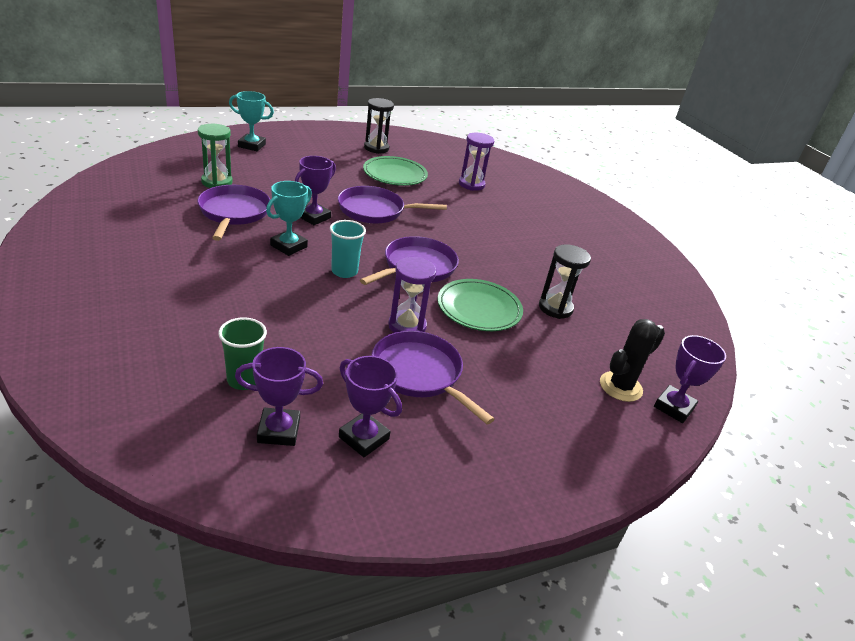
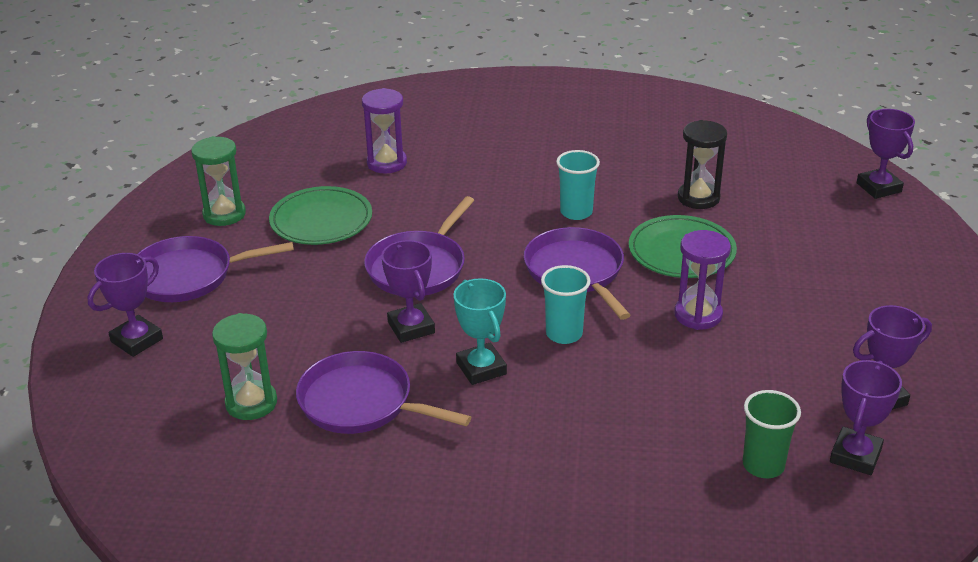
camera: 55 degrees left, 0 degrees up
(252, 145) = (137, 340): turquoise trophy -> purple trophy
(376, 148) = (224, 214): black hourglass -> green hourglass
(419, 373) = (786, 330): purple pan -> purple pan (188, 276)
(485, 257) = (576, 212): none -> turquoise cup
(620, 387) = (841, 206): black cactus -> none

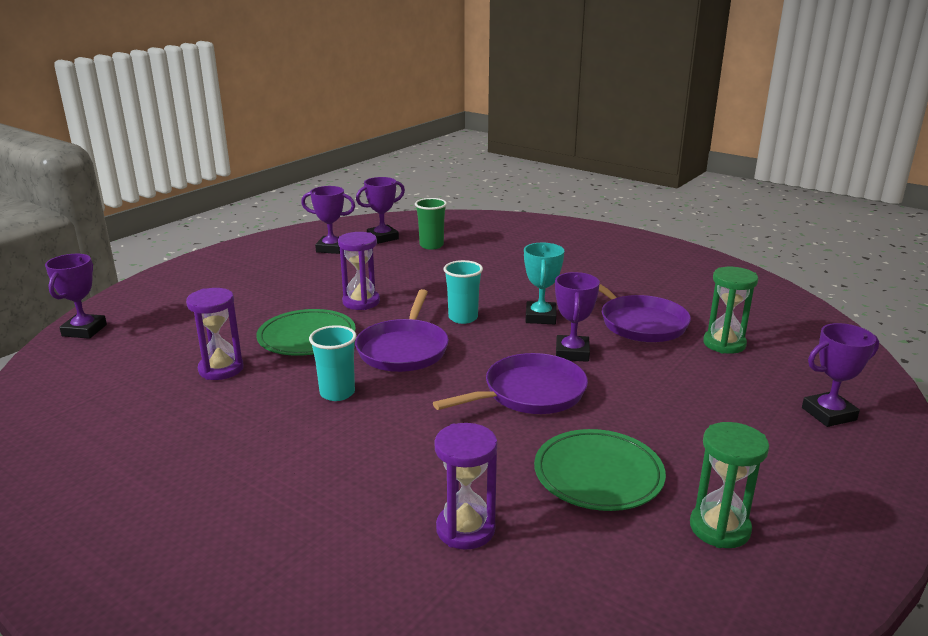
camera: 150 degrees left, 10 degrees down
(188, 276) = (774, 460): purple pan -> none
(698, 198) = (221, 369): black hourglass -> purple hourglass

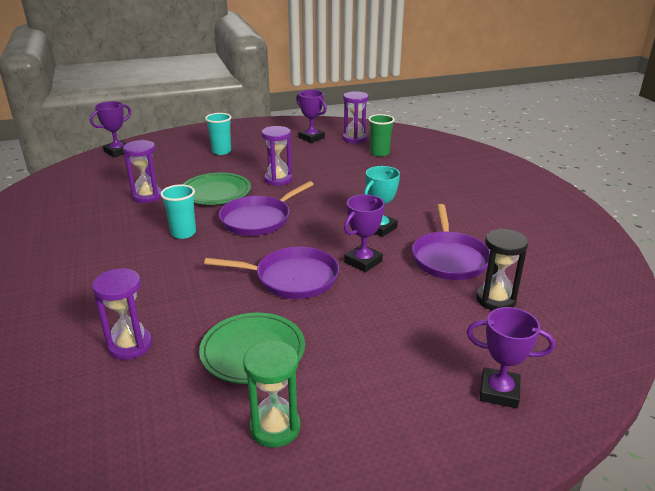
camera: 35 degrees right, 5 degrees up
(382, 238) = (354, 139): purple trophy -> purple hourglass
(463, 318) = (325, 211): turquoise cup -> turquoise cup (221, 151)
(724, 344) = (495, 300): green hourglass -> black hourglass

